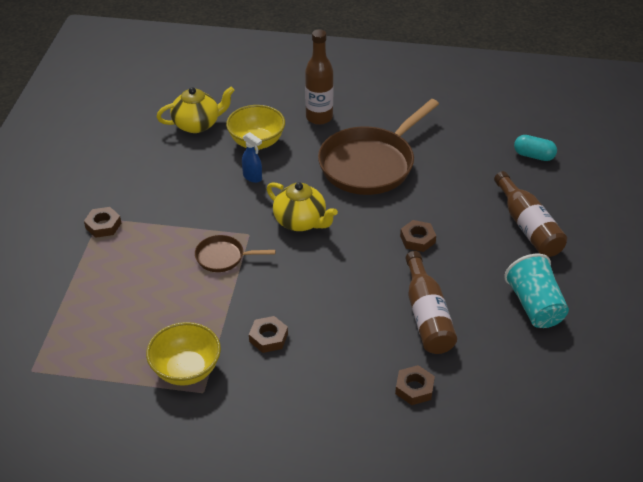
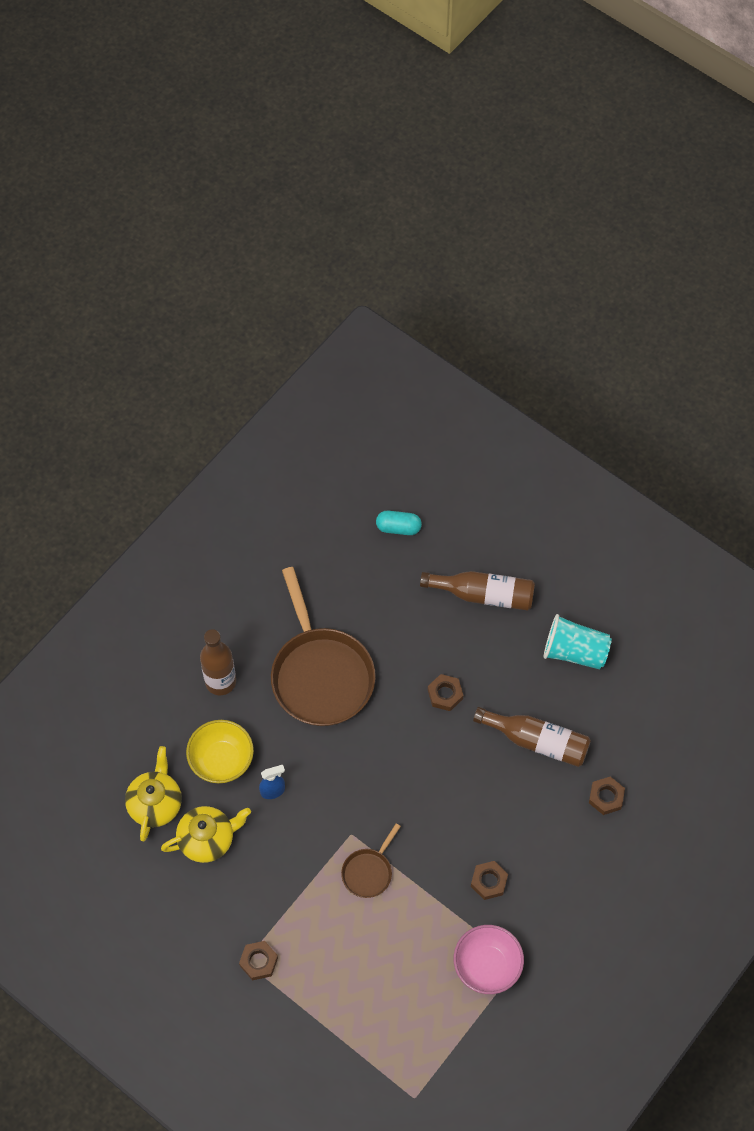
camera: 60 degrees left, 20 degrees up
(186, 370) = (487, 966): yellow bowl -> pink bowl
(301, 222) = (362, 780): yellow teapot -> yellow teapot (207, 839)
(533, 156) = (398, 527): turquoise capsule -> turquoise capsule turned 45 degrees clockwise

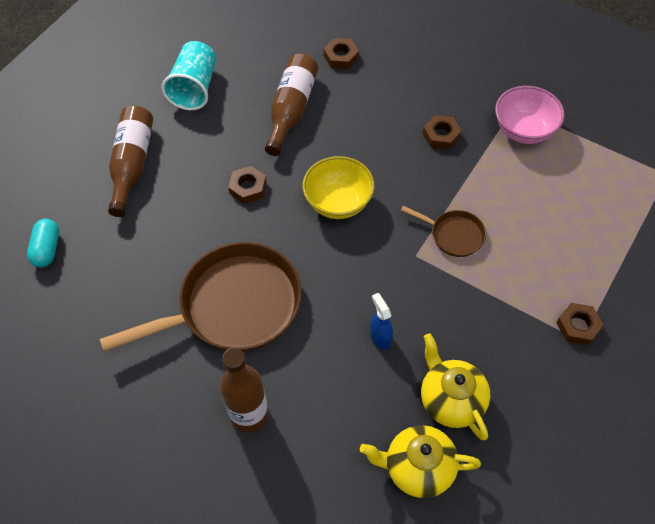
camera: 95 degrees left, 5 degrees down
(221, 760) = (351, 398): yellow bowl -> yellow bowl (338, 202)

